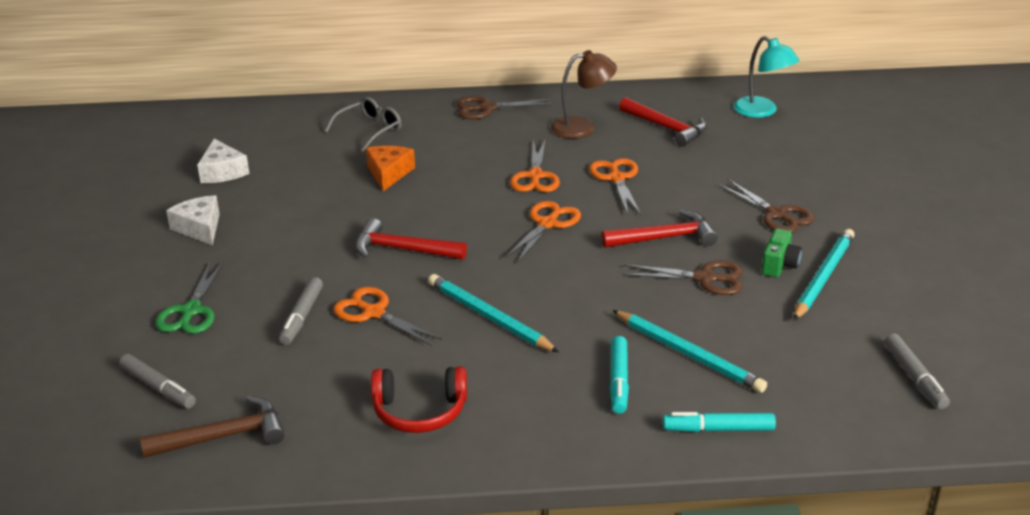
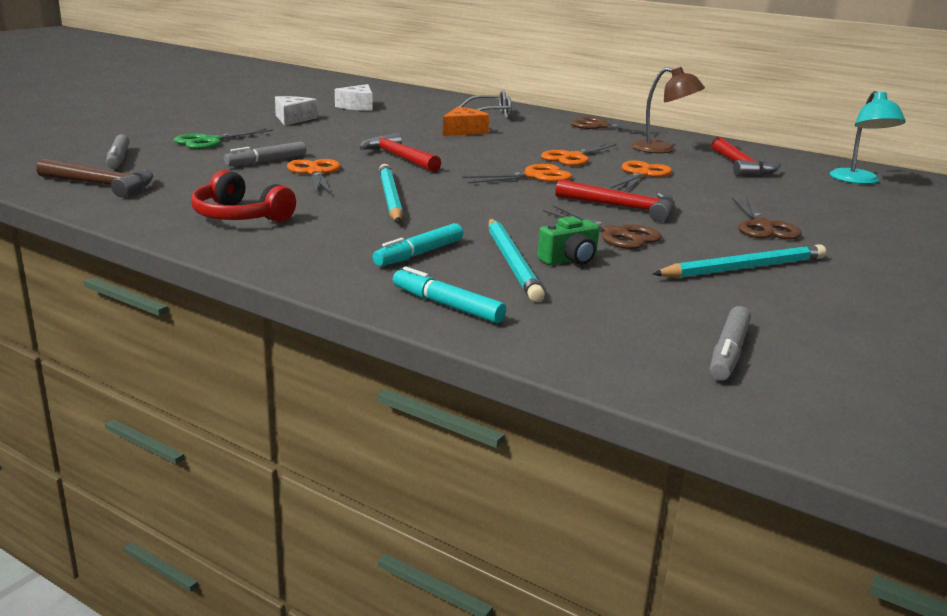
camera: 35 degrees right, 10 degrees down
(779, 265) = (708, 249): green camera -> green camera (569, 260)

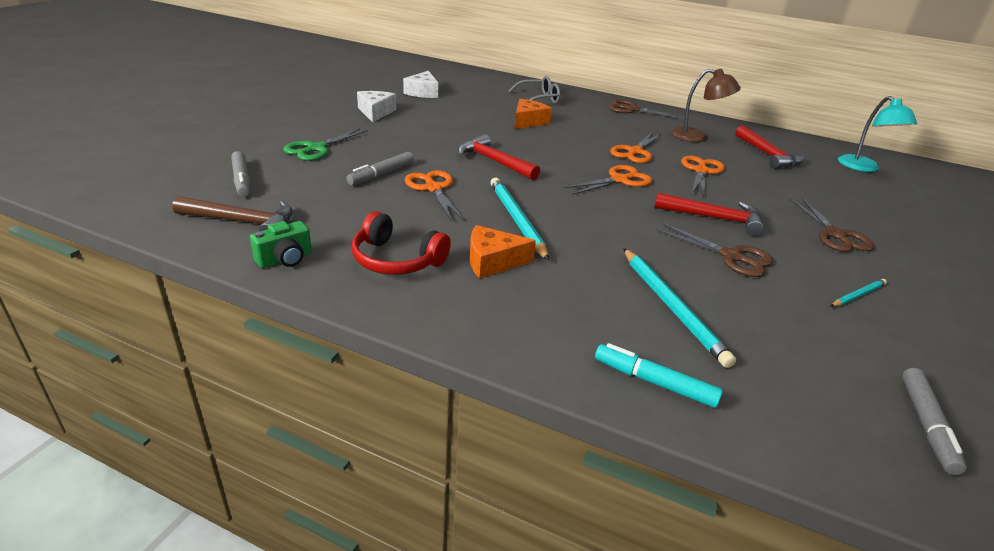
camera: 10 degrees left, 10 degrees up
(340, 223) = (492, 261): none -> orange cheese
(419, 254) = (586, 302): turquoise marker -> none
(569, 260) = (716, 298): green camera -> green camera (285, 259)
(743, 268) = (857, 295): turquoise pencil -> turquoise pencil, size x0.52

